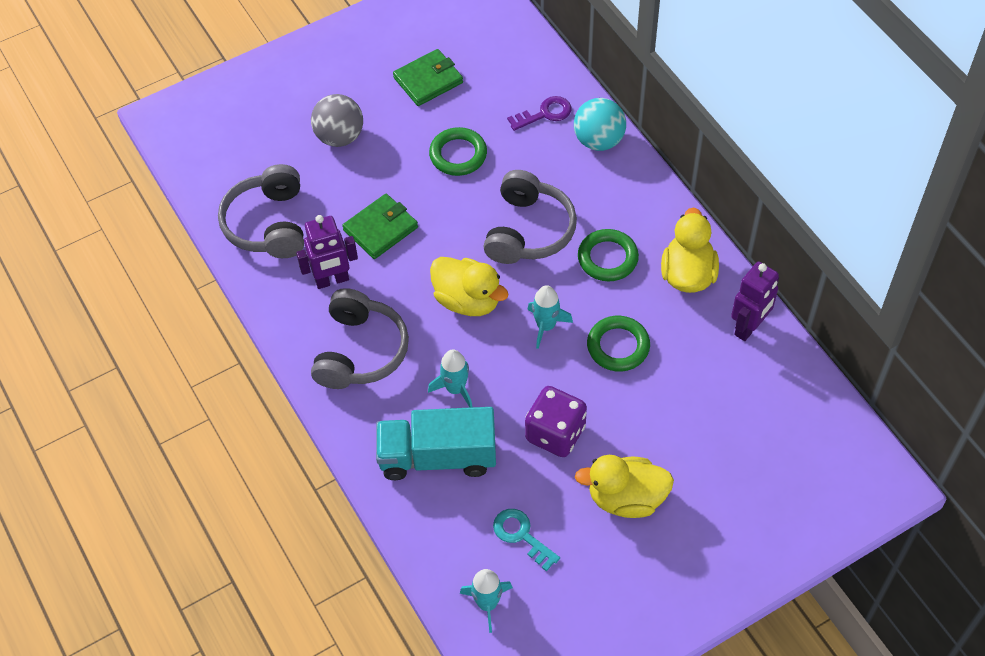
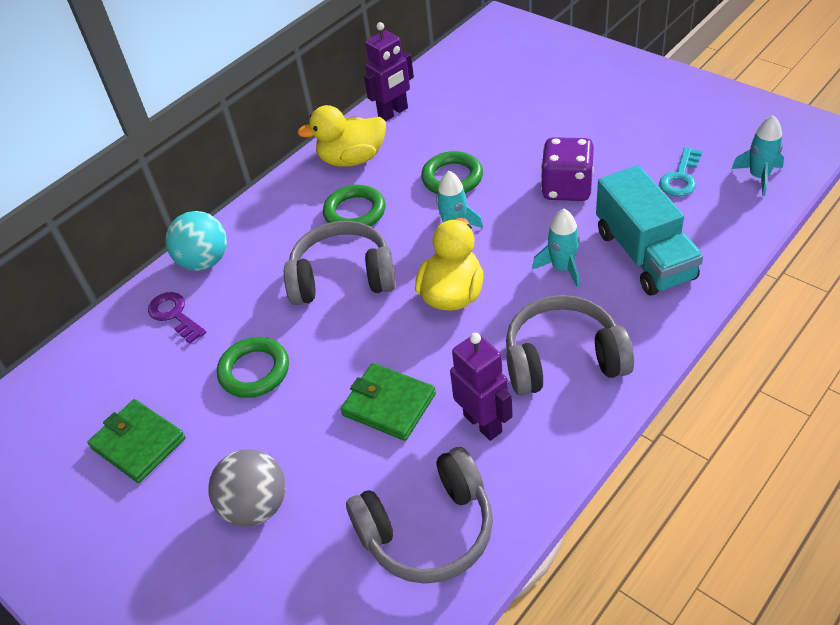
camera: 105 degrees left, 10 degrees down
(626, 498) = (600, 132): yellow duck -> none
(749, 327) = (393, 113): purple robot -> purple robot turned 120 degrees clockwise

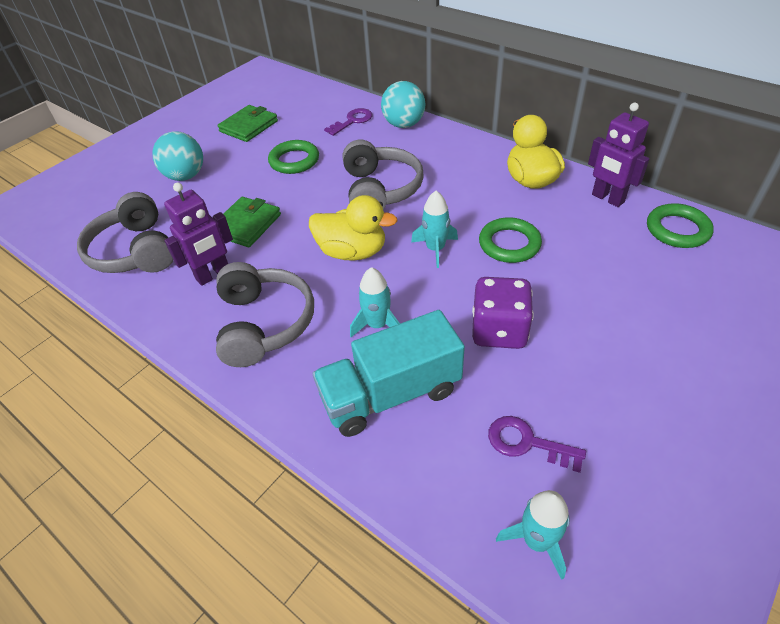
camera: 85 degrees right, 0 degrees up
(256, 506) = (185, 176): grey ball -> turquoise ball
(355, 212) = (458, 188): green ring -> green ring (677, 230)
(680, 177) = (527, 443): turquoise key -> purple key

